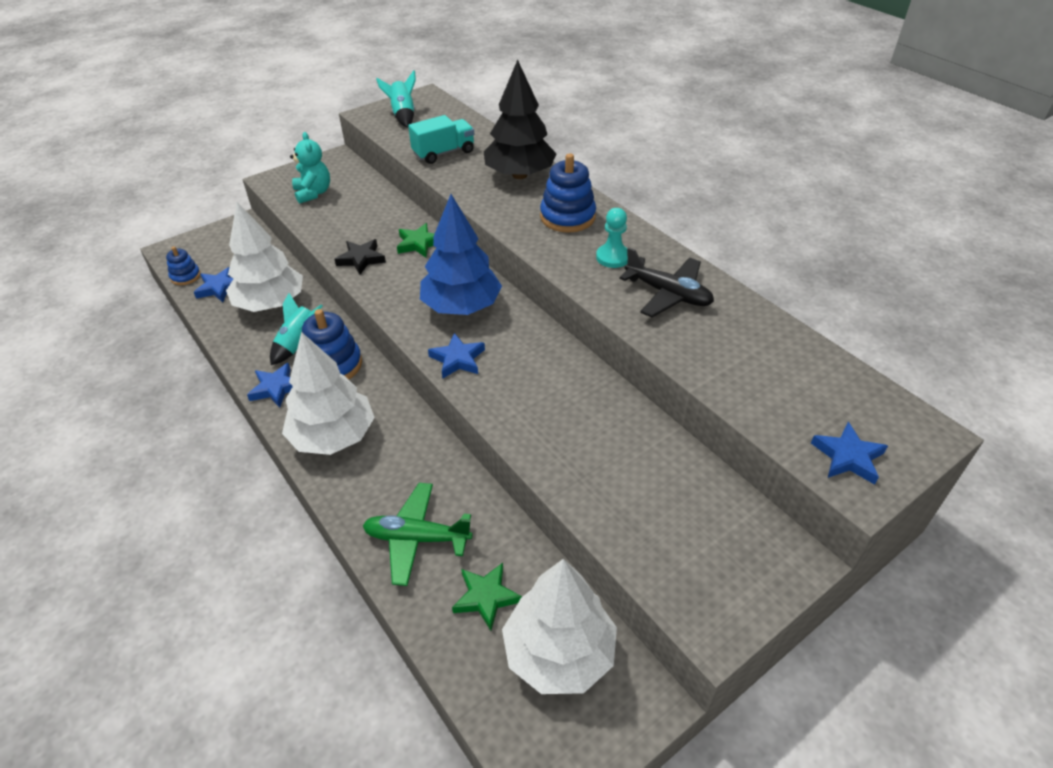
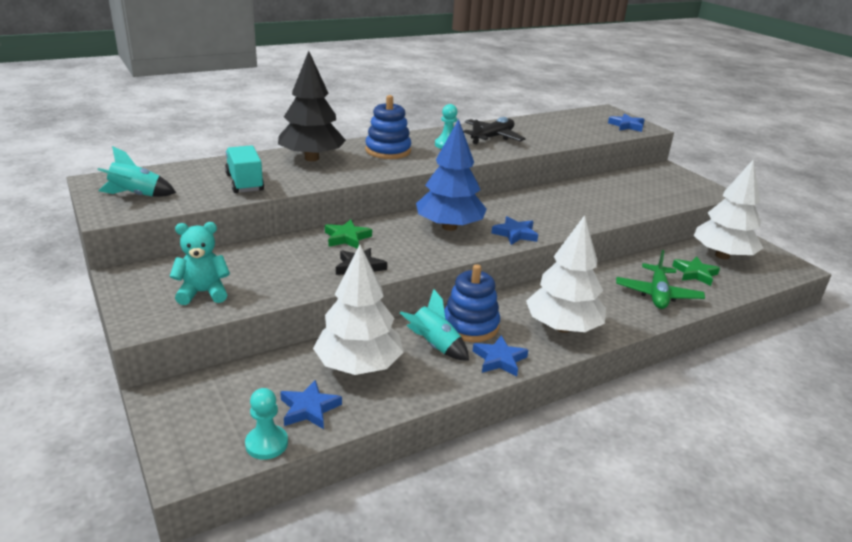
camera: 85 degrees left, 15 degrees down
(185, 276) = (266, 444): blue stacking toy -> turquoise pawn

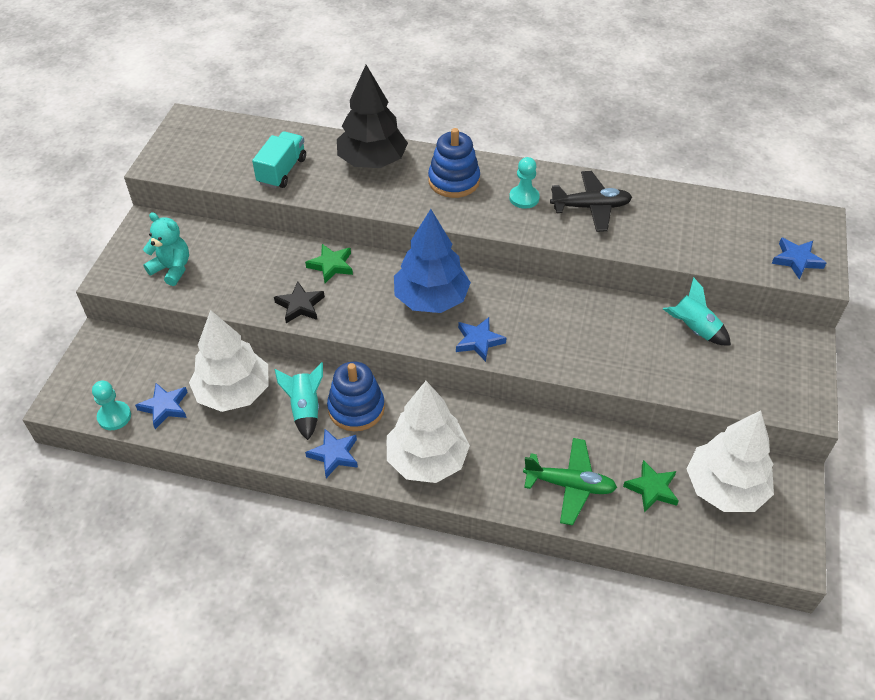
camera: 45 degrees right, 20 degrees up
(136, 195) = (193, 150): turquoise rocket -> turquoise rocket (693, 329)
(657, 294) = (569, 485): green plane -> green plane turned 135 degrees counterclockwise

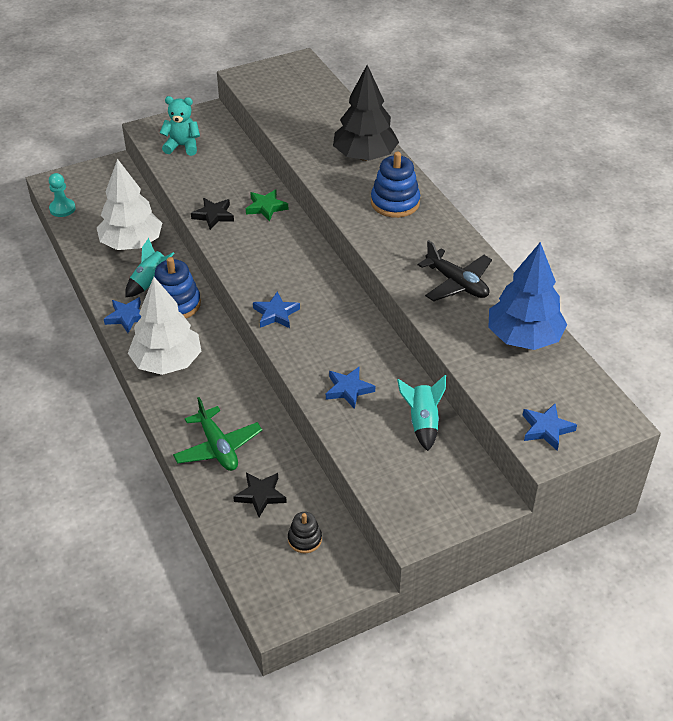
camera: 50 degrees right, 5 degrees down
(164, 407) = (90, 223): blue star -> blue star (348, 389)
(172, 269) = (182, 146): turquoise teddy bear -> turquoise teddy bear turned 75 degrees counterclockwise
(282, 171) = (303, 125): turquoise truck -> none
(431, 299) = (289, 269): blue tree -> blue tree (524, 337)
(524, 198) = (422, 245): turquoise pawn -> none
(652, 488) = (260, 495): green star -> black star
(725, 488) = (304, 539): white tree -> black stacking toy

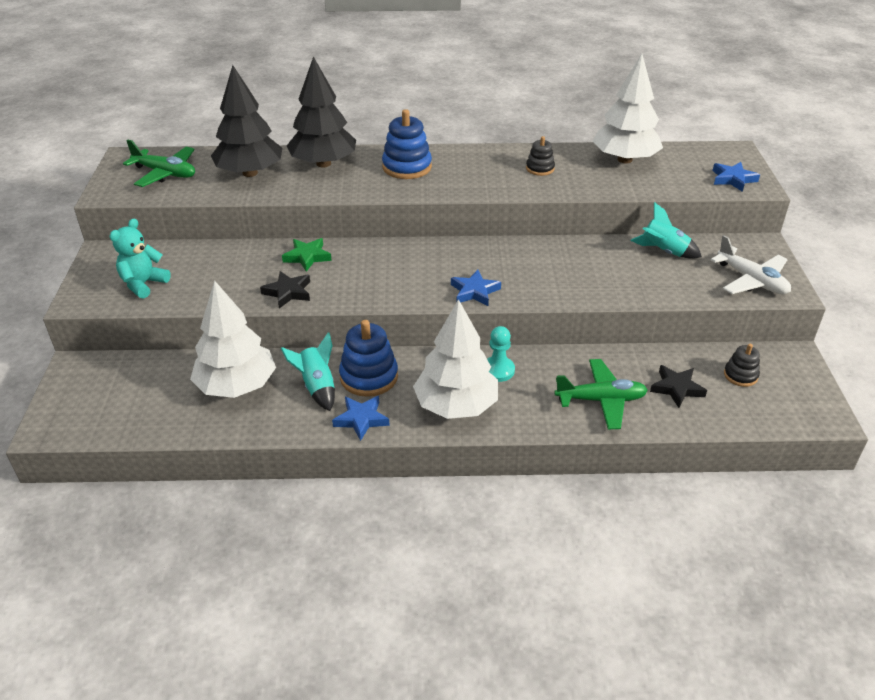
camera: 65 degrees left, 5 degrees down
(62, 209) = (112, 430): turquoise pawn -> turquoise pawn (498, 370)
(289, 88) = (165, 173): none -> green plane
(321, 126) = (250, 173): none -> black tree
(348, 389) = (604, 278): blue star -> none
(413, 499) = (751, 281): none -> white plane
(457, 283) = (540, 168): black plane -> black stacking toy
(524, 337) = (624, 159): blue tree -> white tree

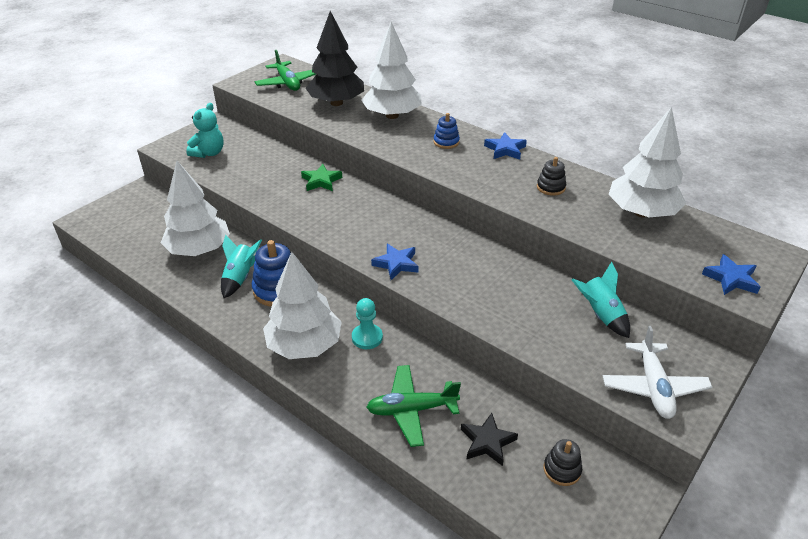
camera: 40 degrees right, 0 degrees up
(143, 284) = (209, 153): turquoise teddy bear -> turquoise teddy bear turned 135 degrees clockwise
(288, 292) = (277, 199): black star -> none
(323, 163) = (392, 115): black tree -> white tree
(361, 419) = (236, 316): blue star -> blue star (505, 149)
(407, 167) = (446, 142): blue stacking toy -> blue stacking toy, size x0.57
(601, 400) = (411, 410): green plane -> green plane turned 135 degrees clockwise

